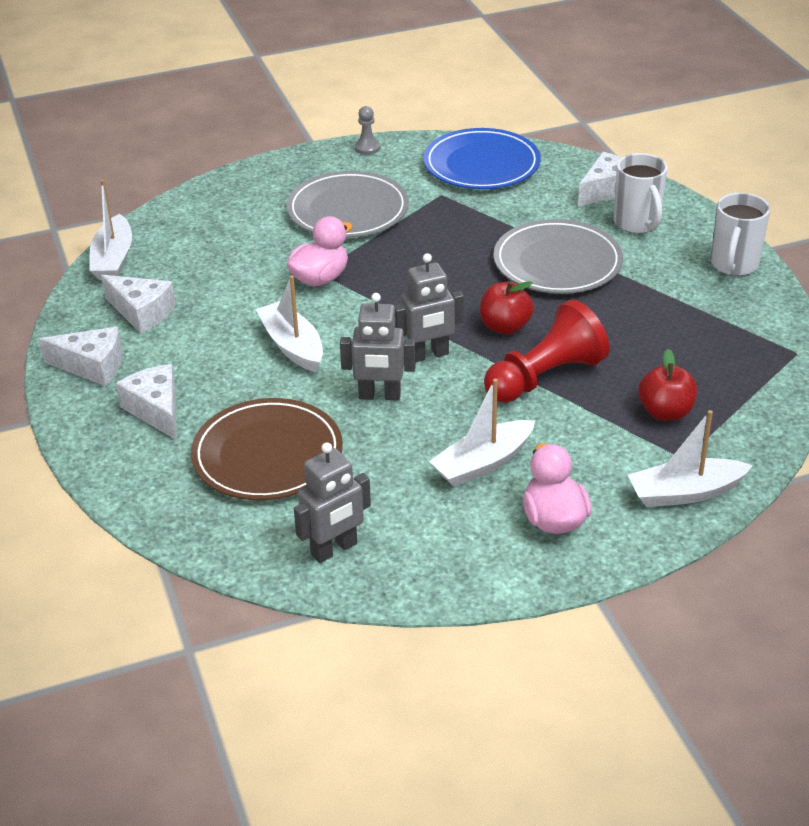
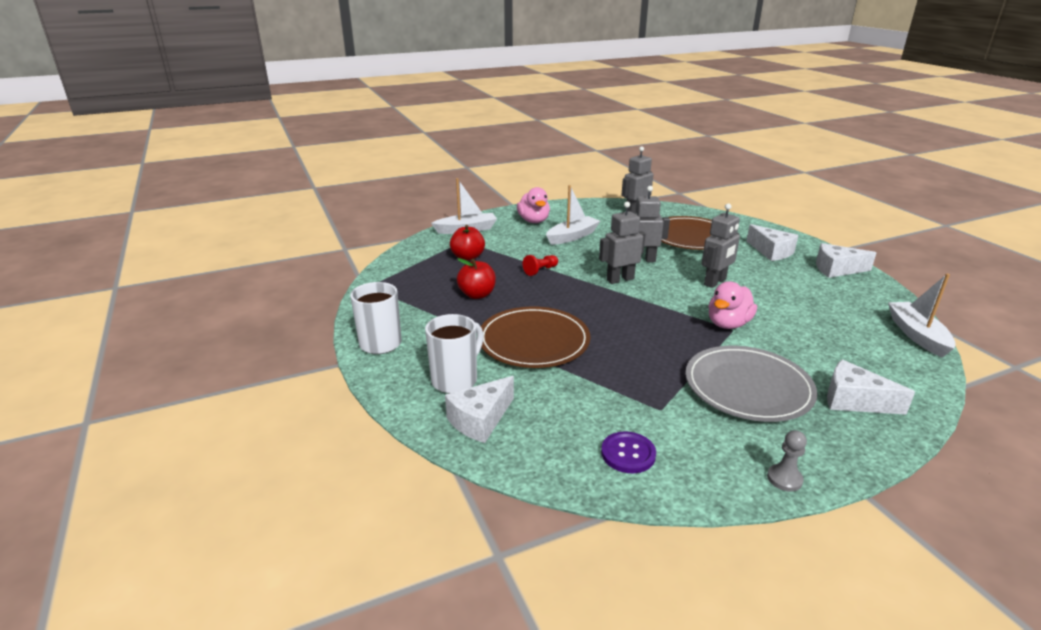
camera: 175 degrees right, 10 degrees down
(142, 312) = (842, 298): white cheese -> white cheese (854, 400)
(292, 346) = (715, 282): white boat -> grey robot
(481, 164) = (628, 454): blue plate -> purple button
(505, 327) = (571, 296): red apple -> red apple (477, 295)
(545, 377) = (540, 270): red pawn -> red pawn, size x0.46
(557, 262) = (533, 341): grey plate -> brown plate
(637, 223) = (455, 380): white mug -> white mug turned 60 degrees clockwise

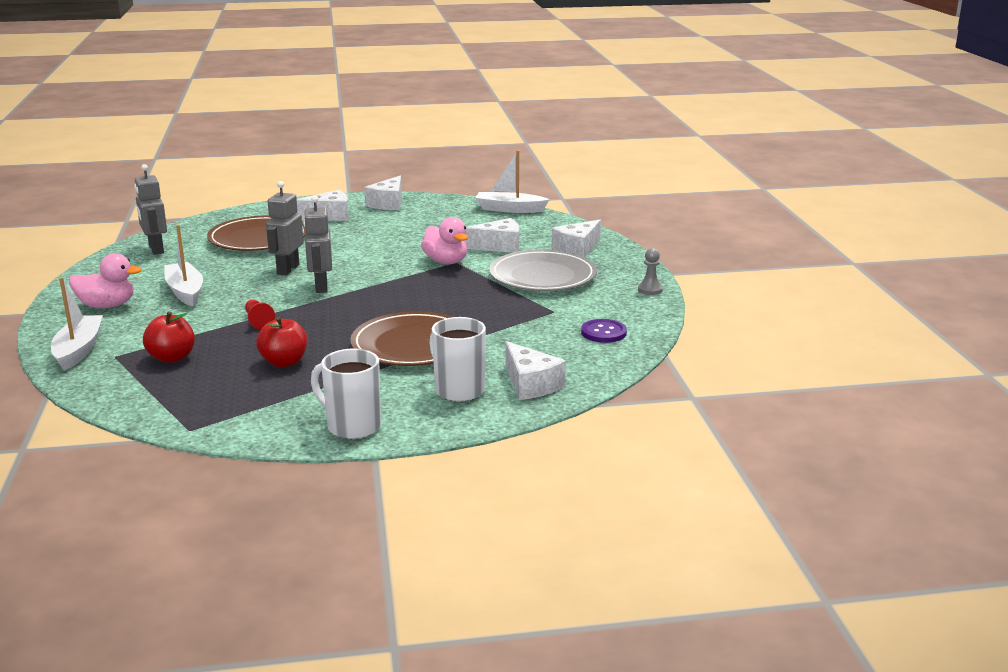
camera: 75 degrees left, 5 degrees down
(715, 282) = (367, 250): grey robot -> none
(800, 346) = (499, 246): none -> white cheese

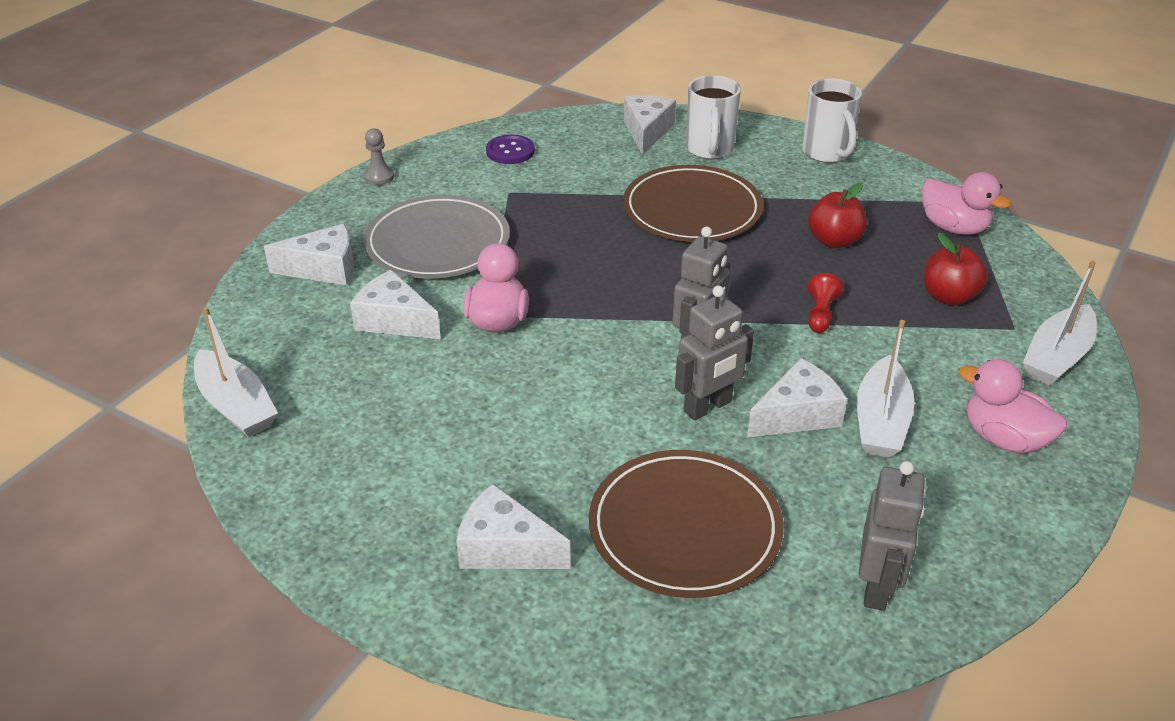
camera: 140 degrees left, 15 degrees up
(190, 404) = (953, 228): none -> pink duck
(388, 203) = (365, 540): white cheese -> white cheese (797, 415)

